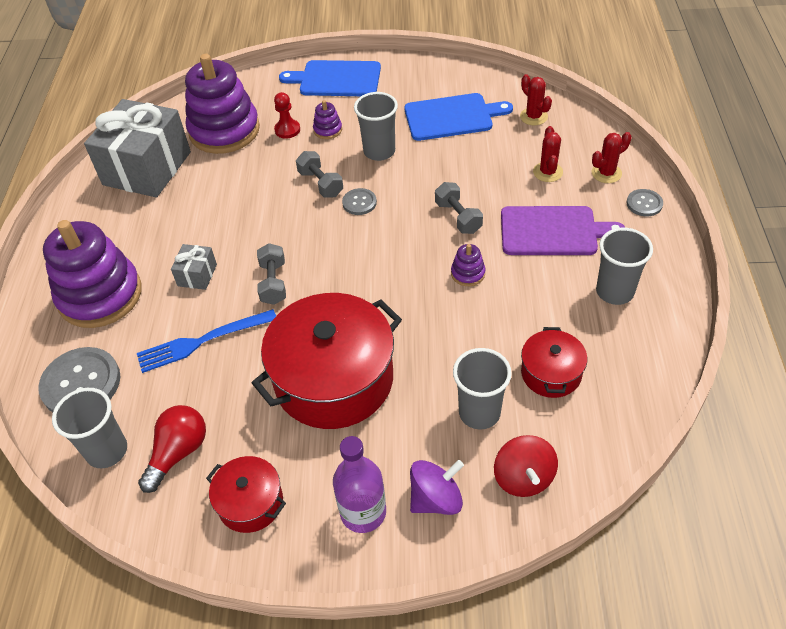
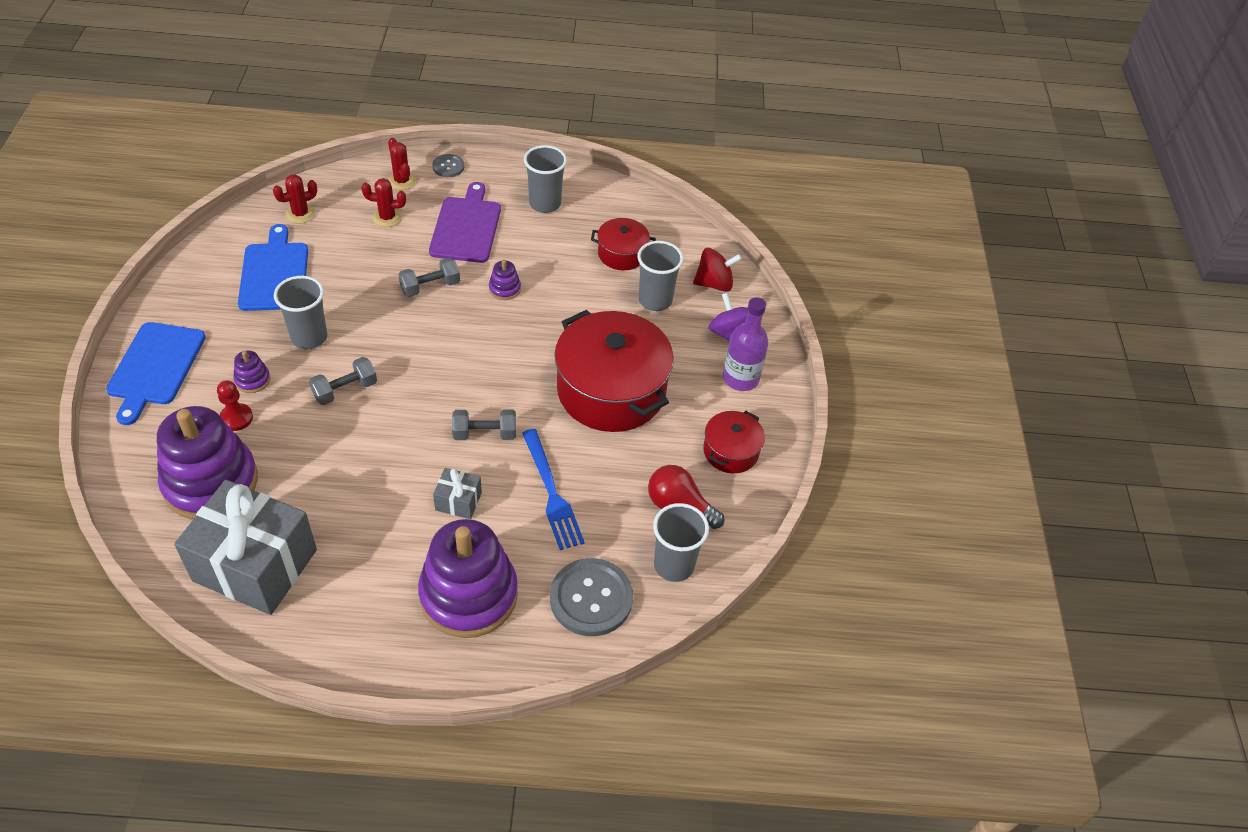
camera: 95 degrees left, 0 degrees up
(359, 202) = (386, 359): grey button -> none

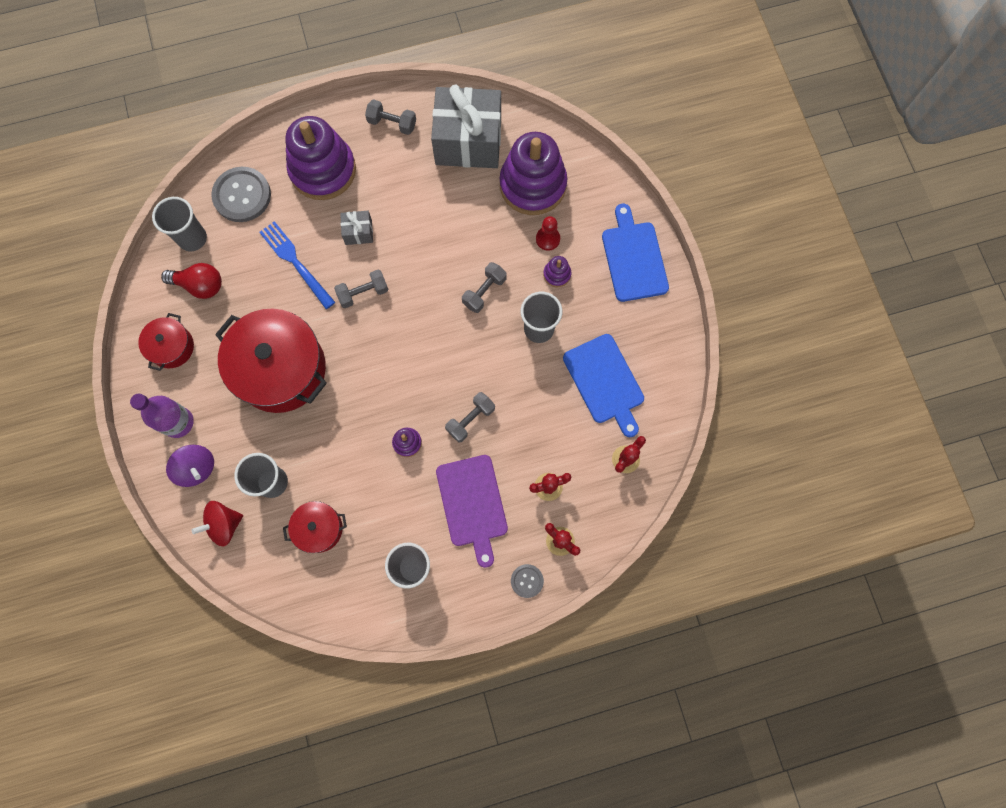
camera: 165 degrees right, 25 degrees up
(342, 627) = (392, 123): none -> grey dumbbell

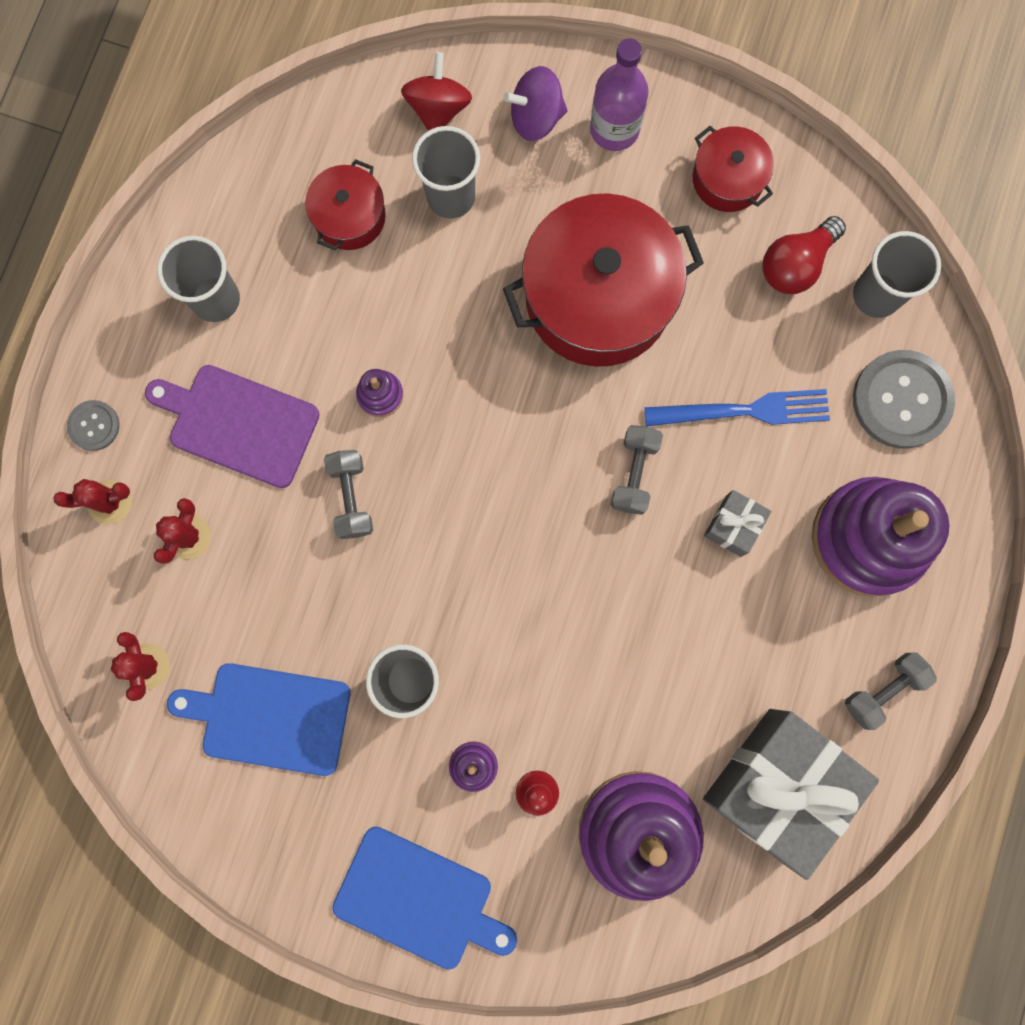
camera: 125 degrees right, 5 degrees up
(484, 292) = (519, 642): grey dumbbell -> none

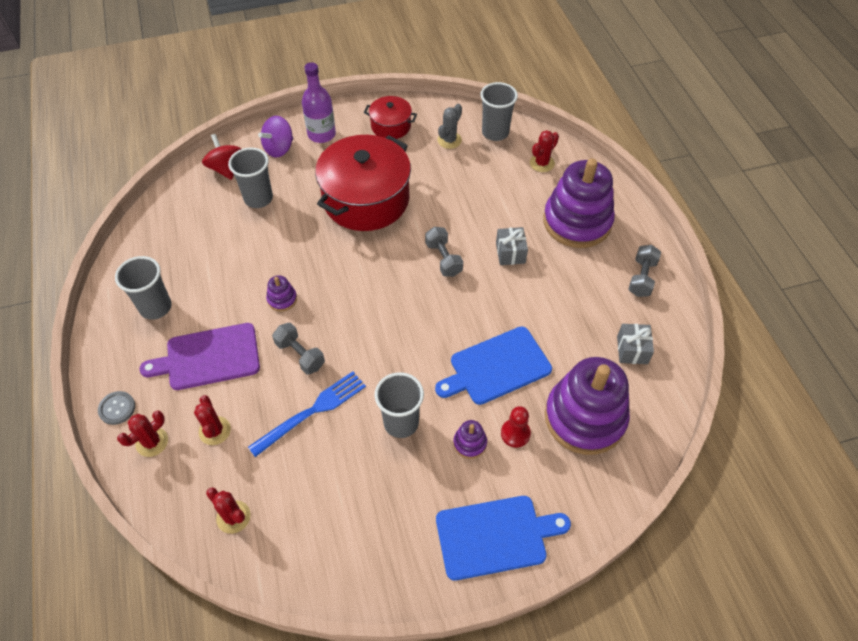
camera: 35 degrees left, 25 degrees down
(270, 718) = (332, 495): blue cutting board -> blue cutting board (497, 367)
(349, 217) = (209, 233): red pot -> none
(744, 411) = (475, 205): blue fork -> blue fork (312, 411)
(777, 785) = (632, 350): grey gift -> grey gift, size x0.43
(795, 264) = (449, 140): red light bulb -> grey cactus
(901, 400) = (542, 163): grey button -> red cactus

